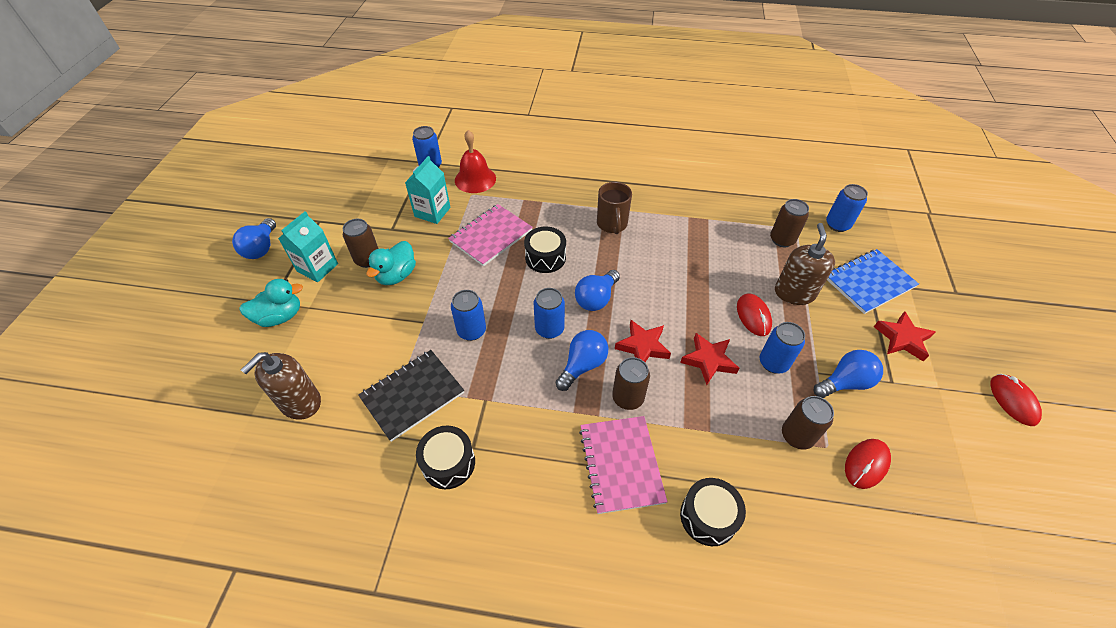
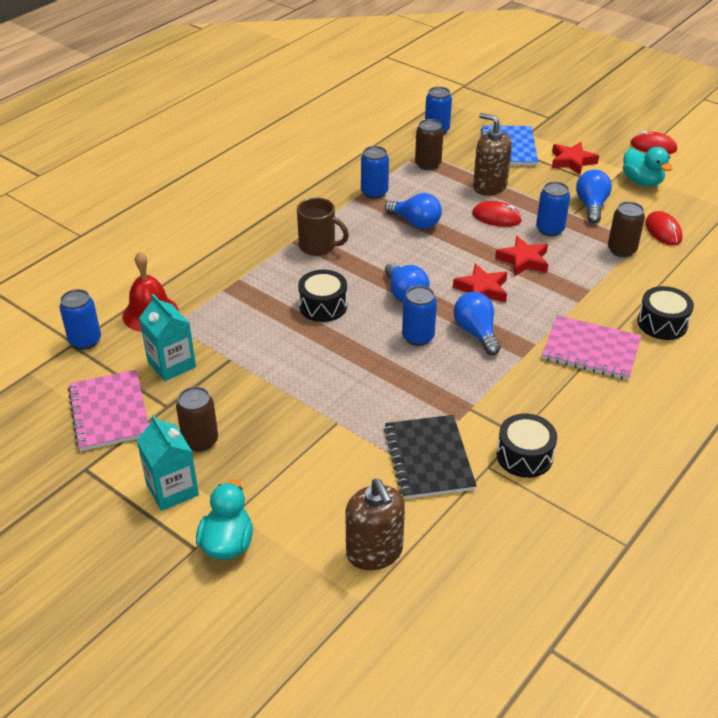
camera: 60 degrees left, 10 degrees down
(261, 248) = (82, 538): blue light bulb -> blue light bulb (416, 223)
(396, 275) = (249, 423): turquoise duck -> turquoise duck (642, 182)
(471, 331) = (378, 390): blue can -> blue can (374, 192)
(491, 236) = (255, 332): pink notebook -> pink notebook (109, 412)
(628, 398) = (529, 320): brown can -> none

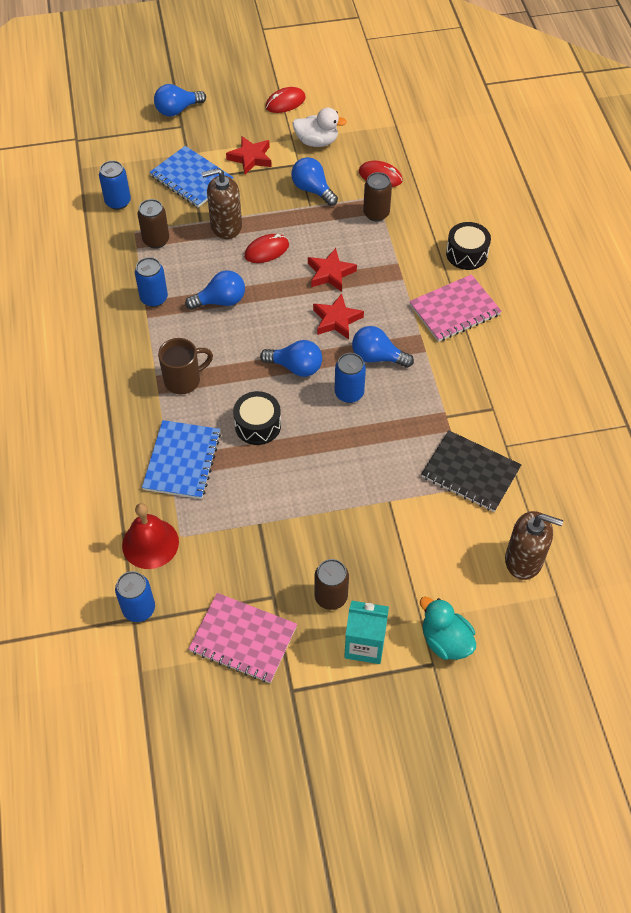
camera: 50 degrees left, 15 degrees up
(171, 364) = (228, 565): turquoise carton -> none
(243, 287) = (182, 461): none -> blue notebook
(524, 456) = (514, 419): black drum -> none
(550, 229) = (313, 232): blue can -> none
(560, 107) = (177, 110): none -> blue light bulb
(642, 182) = (317, 142): turquoise duck -> white duck

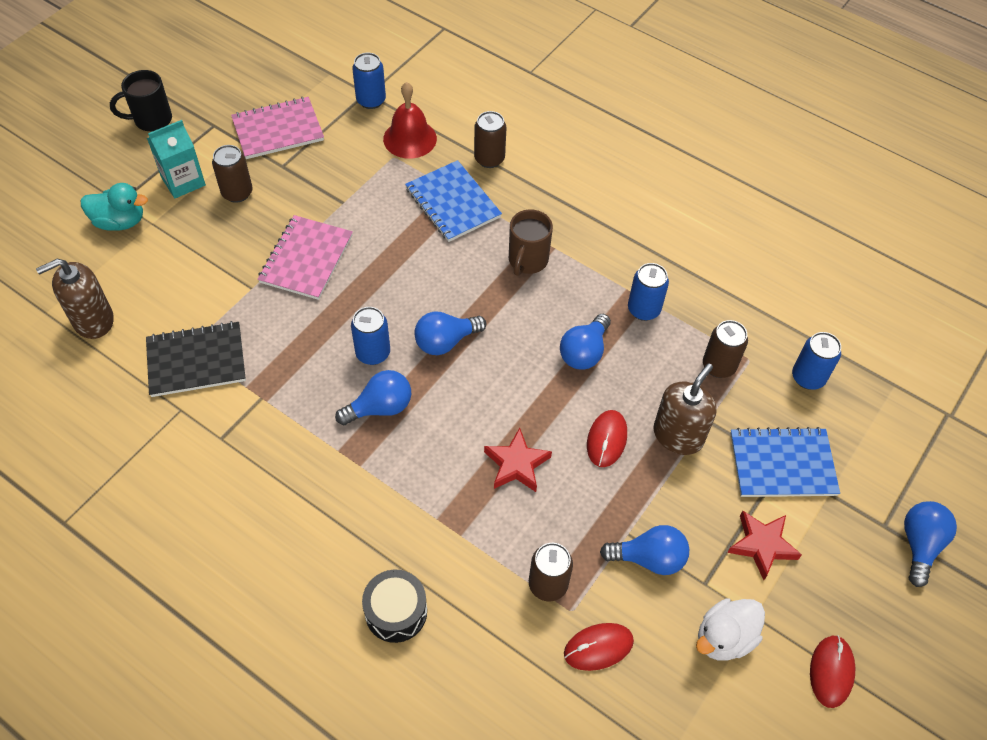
camera: 135 degrees right, 0 degrees up
(114, 477) = (489, 159): none -> brown can
(258, 425) = (423, 269): black drum -> none
(336, 320) = (457, 417): red star -> none
(340, 743) = (151, 120): none -> black mug
(454, 310) = (348, 523): pink notebook -> pink notebook (306, 259)

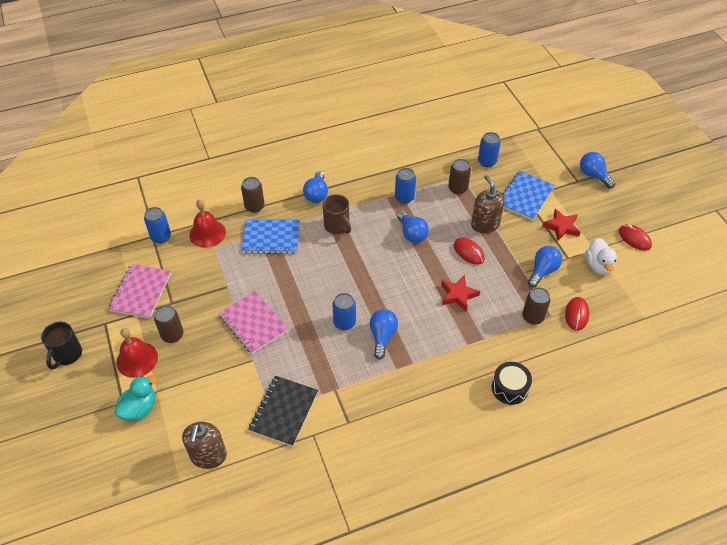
camera: 55 degrees left, 5 degrees down
(183, 181) = (137, 359): turquoise carton -> red bell
(445, 341) = (362, 287): blue light bulb -> blue light bulb (316, 194)

